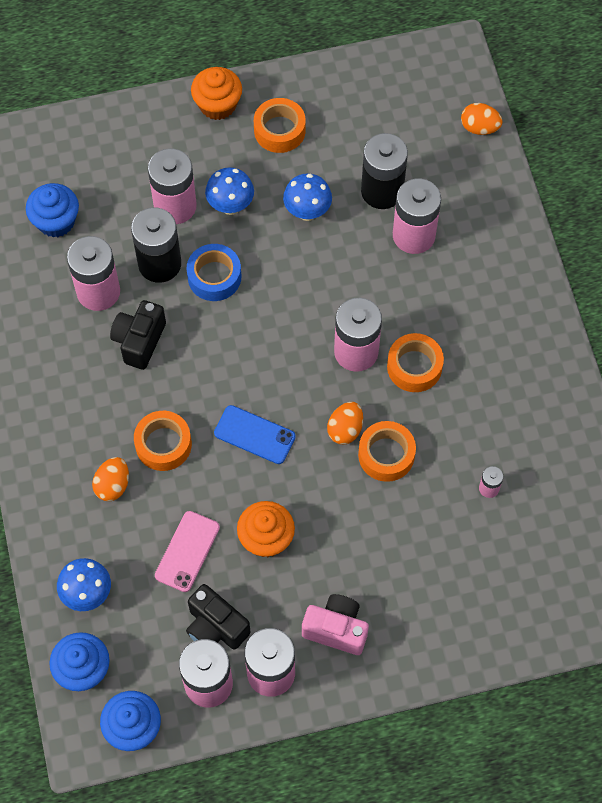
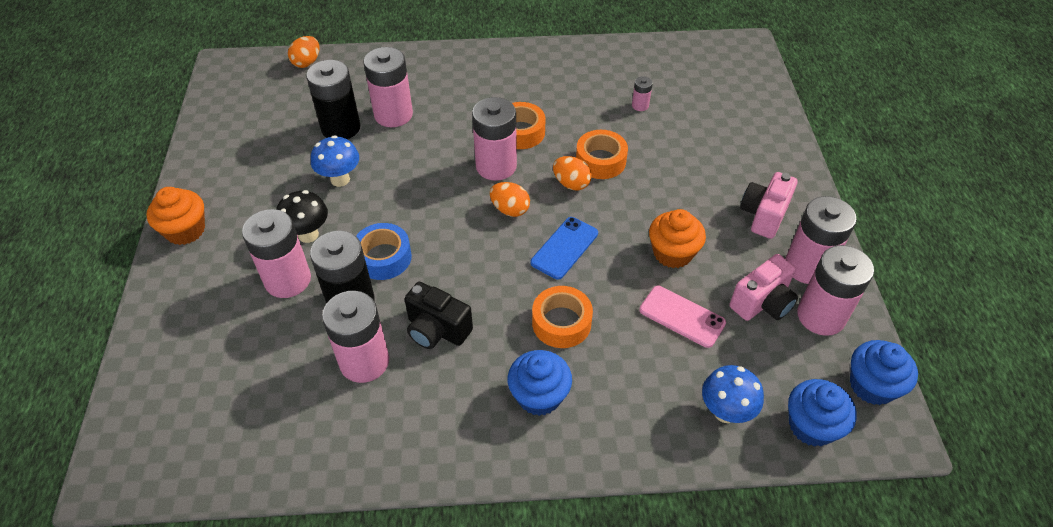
camera: 80 degrees left, 15 degrees down
(56, 221) = (257, 394): blue cupcake -> blue cupcake (539, 396)
(113, 485) = (601, 374): orange egg -> orange egg (510, 209)
(215, 627) = (762, 303): black camera -> pink camera
(230, 206) = (308, 235): blue mushroom -> black mushroom
(279, 130) = (241, 187): orange tape -> none

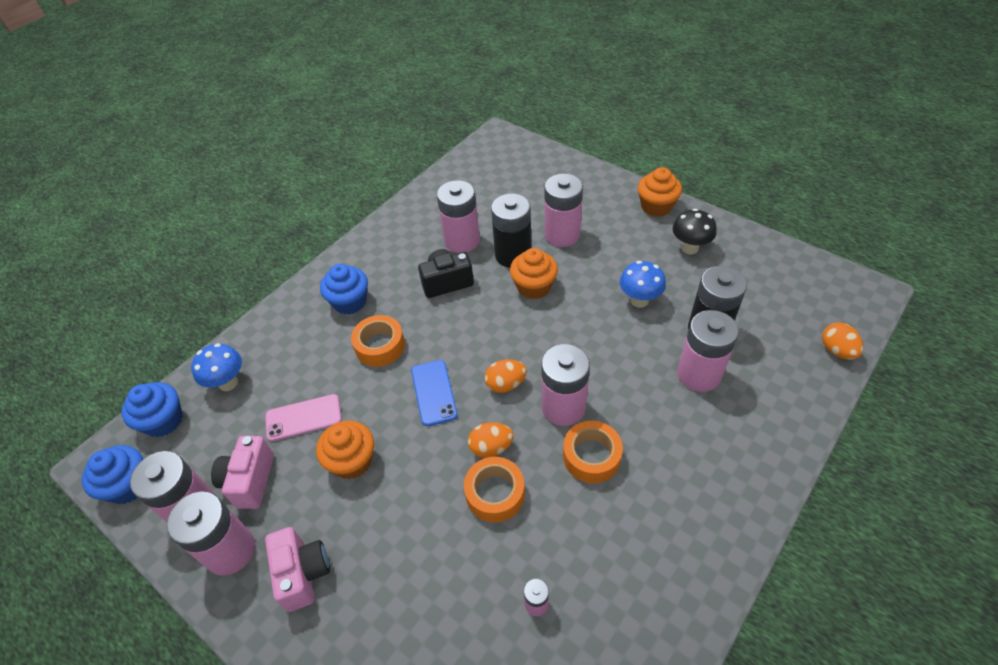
camera: 135 degrees right, 0 degrees up
(308, 235) = (594, 260): black mushroom -> black mushroom (689, 248)
(383, 257) = (534, 287): blue tape -> orange cupcake

